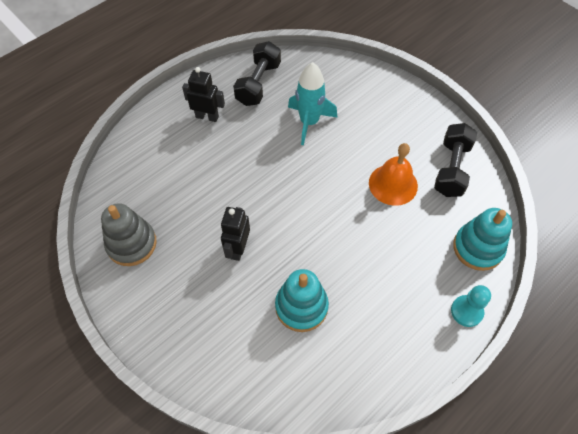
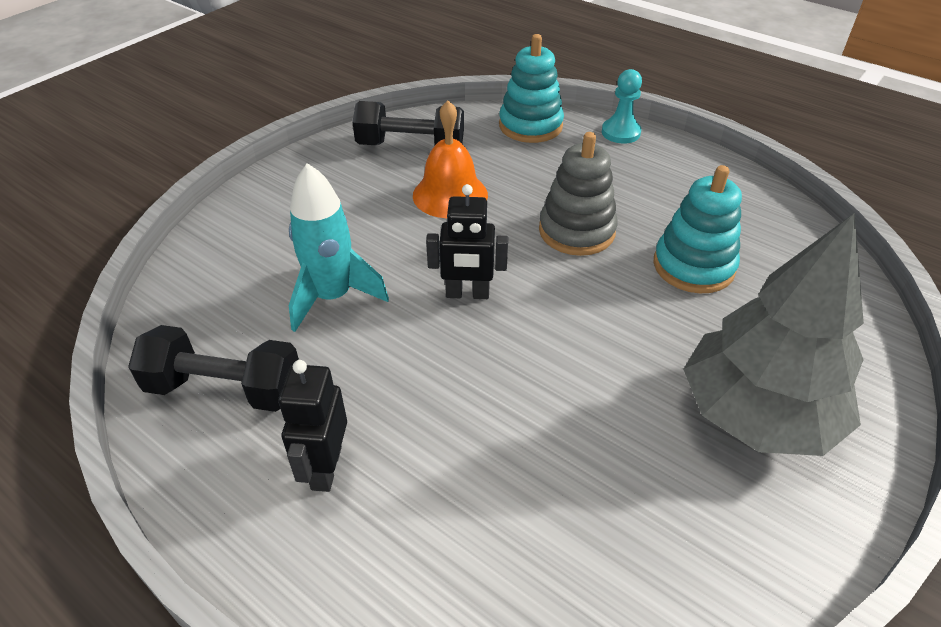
camera: 100 degrees left, 15 degrees down
(131, 244) = (701, 535): grey stacking toy -> grey stacking toy (576, 231)
(184, 295) = (756, 414): none -> grey tree
(238, 249) = (633, 354): black robot -> black robot (467, 294)

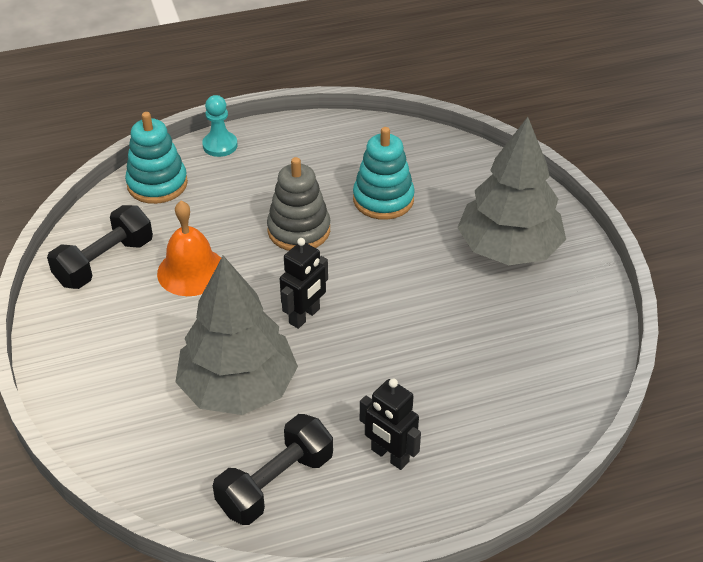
camera: 55 degrees left, 0 degrees up
(333, 297) = (238, 388): turquoise rocket -> grey tree

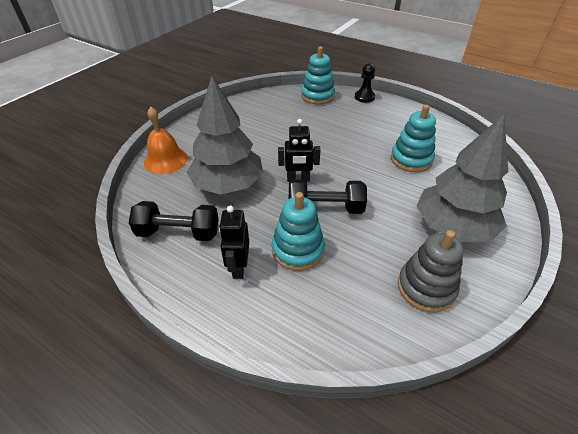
camera: 50 degrees right, 0 degrees up
(104, 262) = (256, 109): black dumbbell -> black dumbbell (325, 208)
(191, 271) = (281, 131): orange bell -> orange bell (166, 160)
(220, 145) = (364, 97): turquoise pawn -> black pawn
(299, 230) = (349, 146): grey stacking toy -> grey stacking toy (426, 288)
(416, 390) = (297, 250): none -> turquoise stacking toy

